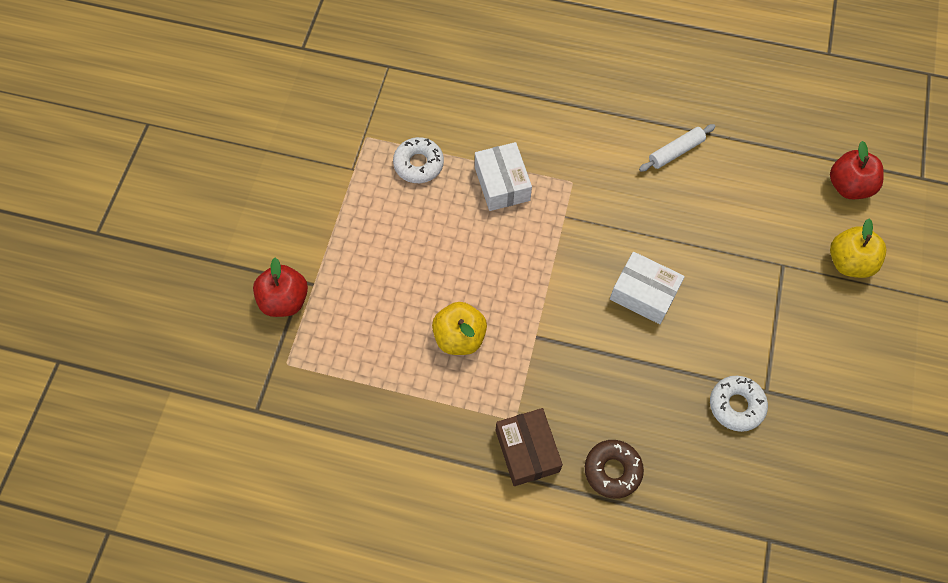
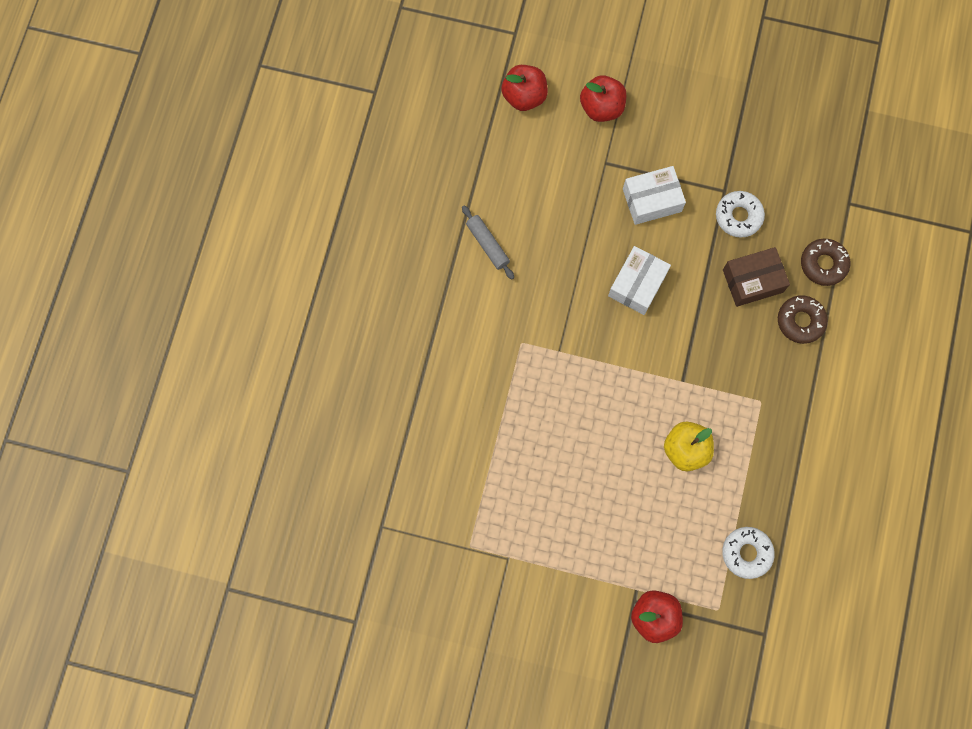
camera: 90 degrees left, 10 degrees up
(418, 164) = (502, 491): white donut -> white donut (746, 553)
(502, 184) = (524, 409): white box -> white box (652, 200)
(527, 451) = (787, 391): brown box -> brown box (752, 281)
(676, 152) = (487, 244): white rolling pin -> grey rolling pin
(686, 502) = (823, 264): none -> brown donut
(849, 262) = (601, 107): yellow apple -> red apple

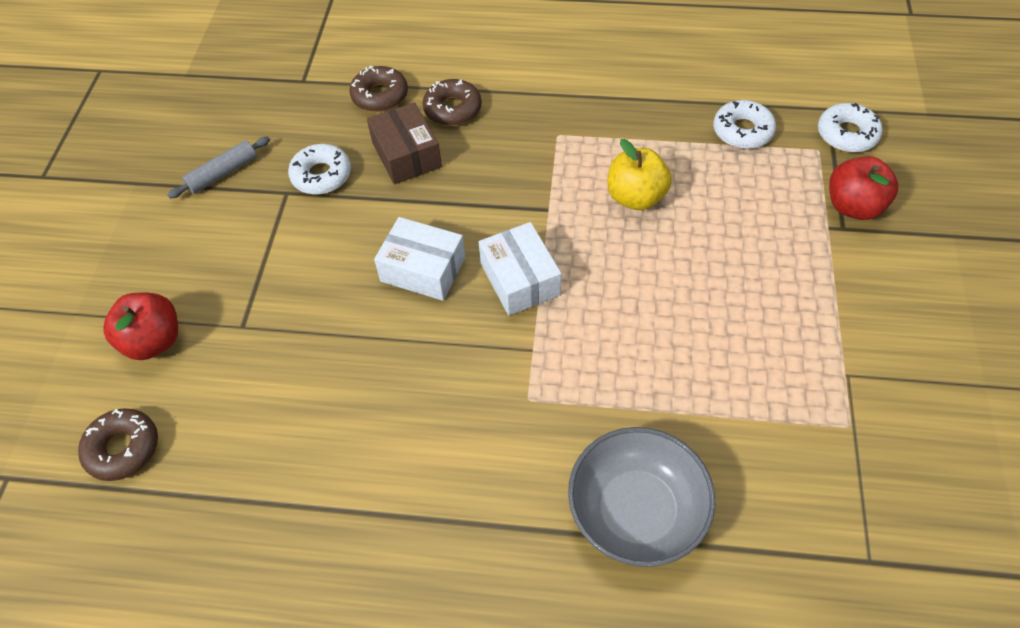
camera: 95 degrees left, 20 degrees down
(435, 396) = (636, 511): none -> grey bowl
(487, 244) = (376, 468): grey rolling pin -> grey rolling pin (223, 173)
(524, 96) = (123, 448): red apple -> brown donut
(652, 200) = (300, 266): white box -> white box (520, 279)
(732, 639) = (847, 134): none -> white donut

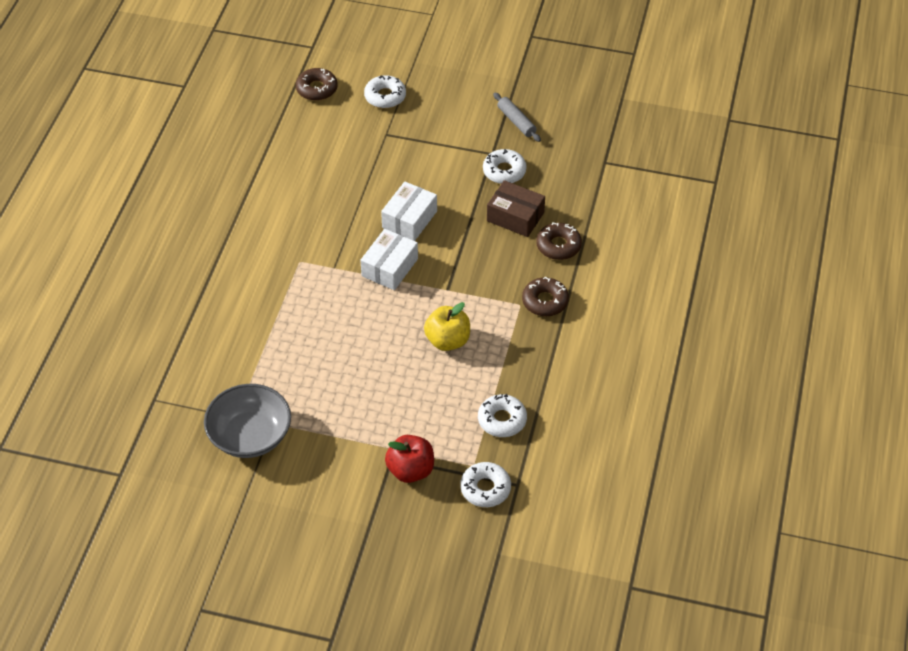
camera: 95 degrees right, 5 degrees down
(154, 341) = (385, 96): red apple -> white donut
(380, 95) = (580, 205): brown donut -> brown donut (545, 301)
(406, 155) = (515, 217): brown box -> brown box turned 45 degrees clockwise
(520, 279) = (390, 267): white box -> white box turned 45 degrees counterclockwise
(636, 511) = (215, 300): grey bowl -> grey bowl (250, 435)

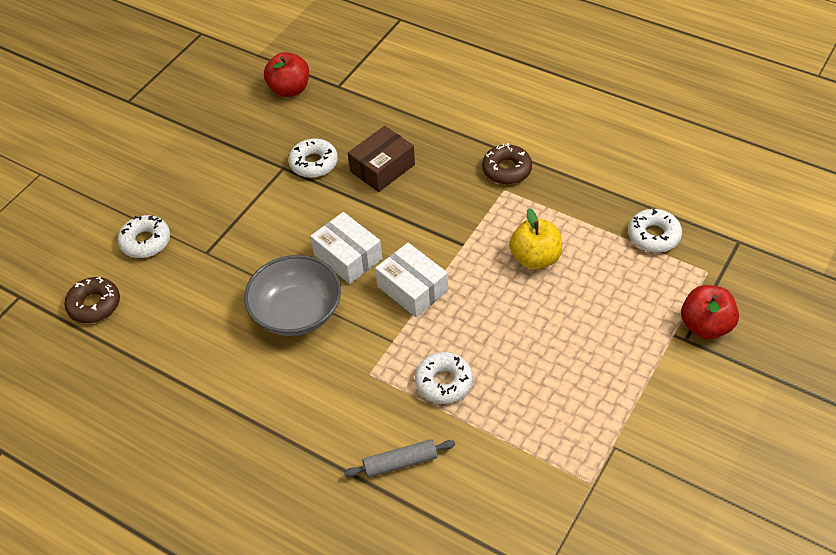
camera: 70 degrees left, 0 degrees up
(250, 435) = (626, 474): grey bowl -> grey bowl (296, 312)
(485, 488) = (740, 267): white donut -> white donut (444, 382)
(516, 121) = (247, 139): grey rolling pin -> grey rolling pin (400, 463)
(558, 246) = (436, 144): brown donut -> none
(586, 131) = (289, 89): none -> red apple

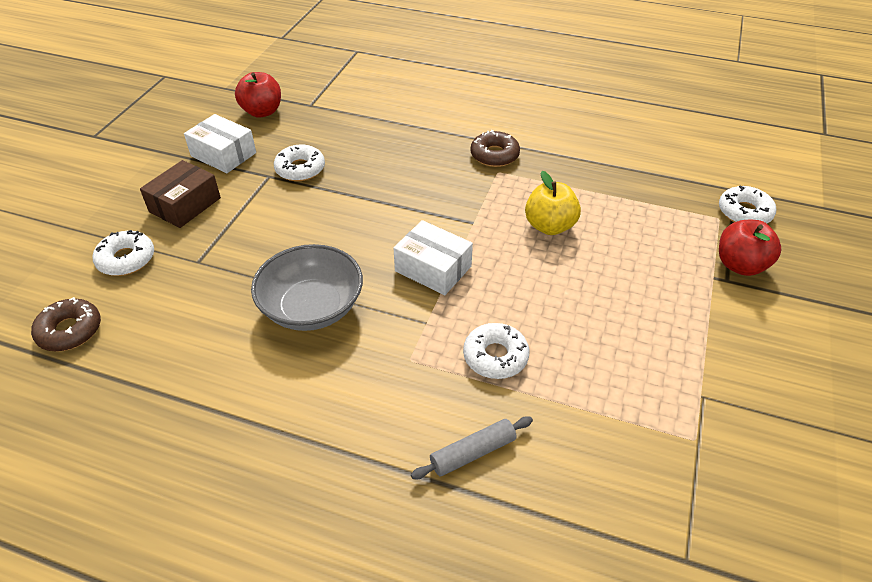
camera: 15 degrees left, 5 degrees down
(348, 257) = (356, 247): white box -> white box (223, 154)
(382, 168) = (371, 166): brown box -> brown box (185, 205)
(654, 236) = (655, 194): white donut -> white donut (744, 212)

